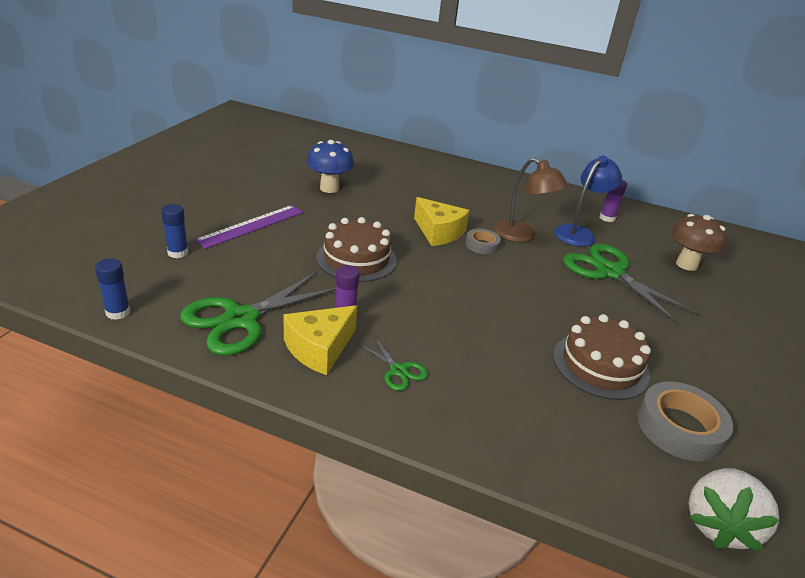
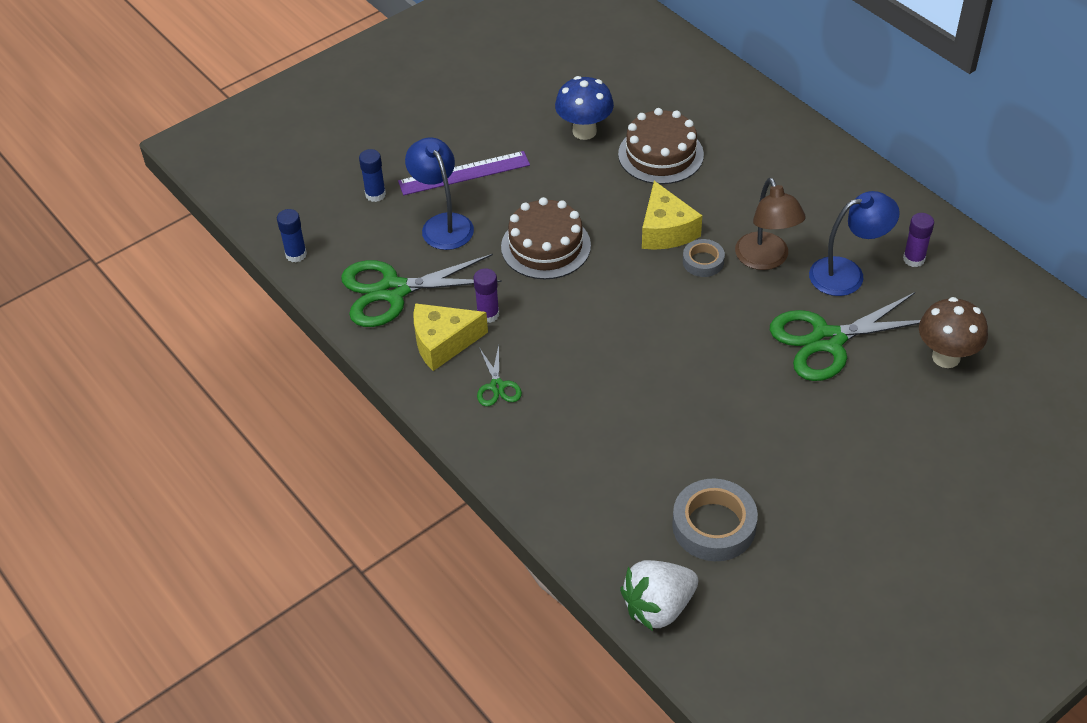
camera: 35 degrees right, 15 degrees up
(256, 261) = (443, 224): none -> blue lamp
(600, 365) = (698, 443): brown cake -> brown cake (660, 154)
(610, 272) = (827, 340): green scissors -> green scissors turned 105 degrees counterclockwise

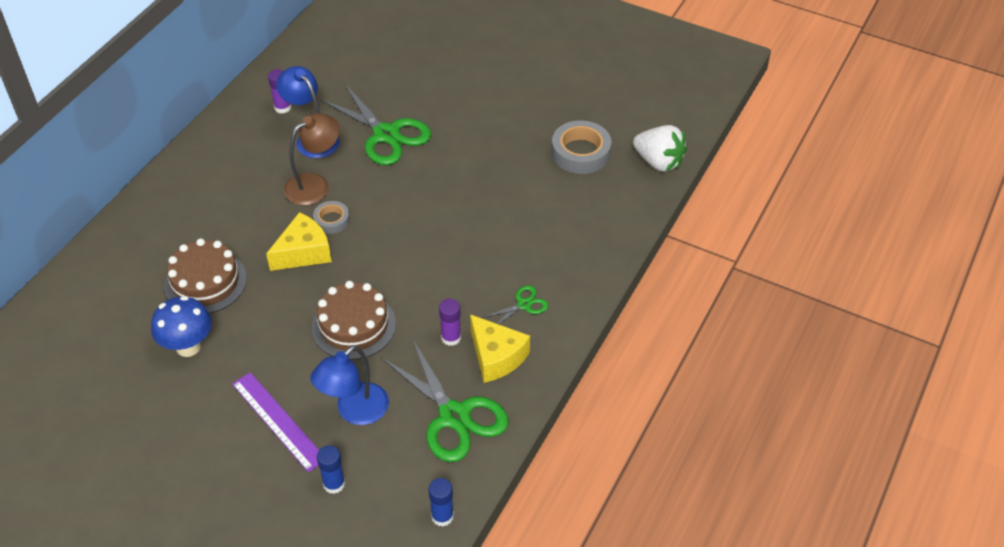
camera: 115 degrees left, 0 degrees up
(946, 357) = (375, 76): brown mushroom -> none

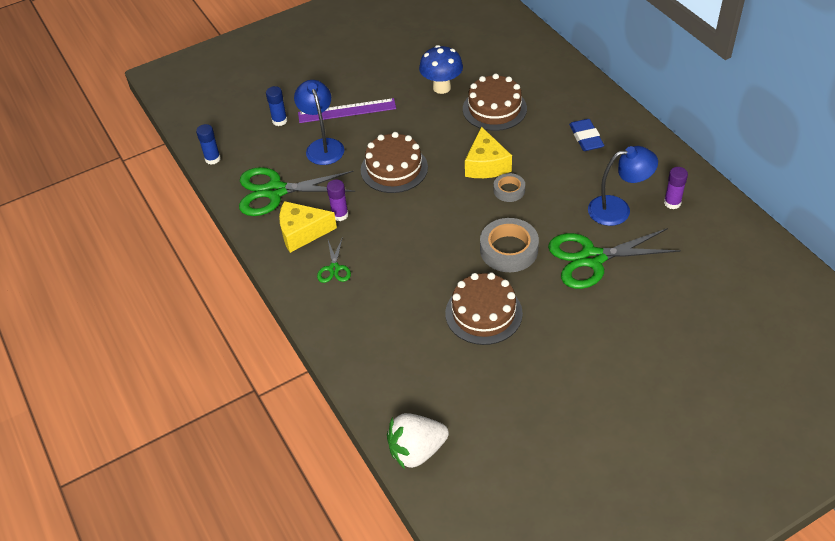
camera: 125 degrees right, 0 degrees up
(218, 192) = (586, 138): none -> blue eraser
(315, 185) = (557, 193): brown lamp -> none
(497, 178) = (483, 313): none -> brown cake
(580, 152) = (473, 392): grey tape -> grey tape (509, 250)

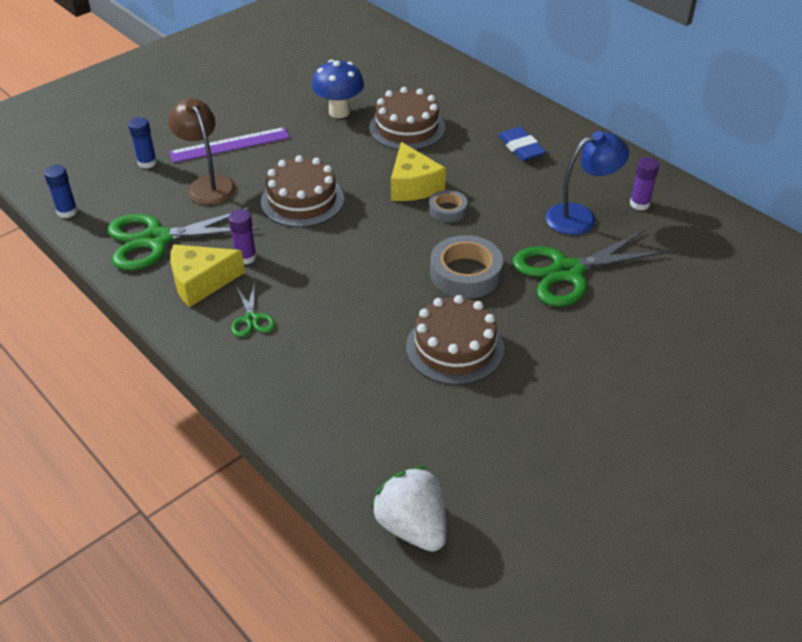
camera: 15 degrees left, 5 degrees down
(323, 146) = (208, 184): blue lamp -> brown lamp
(416, 451) = (412, 526): white strawberry -> white strawberry turned 90 degrees clockwise

